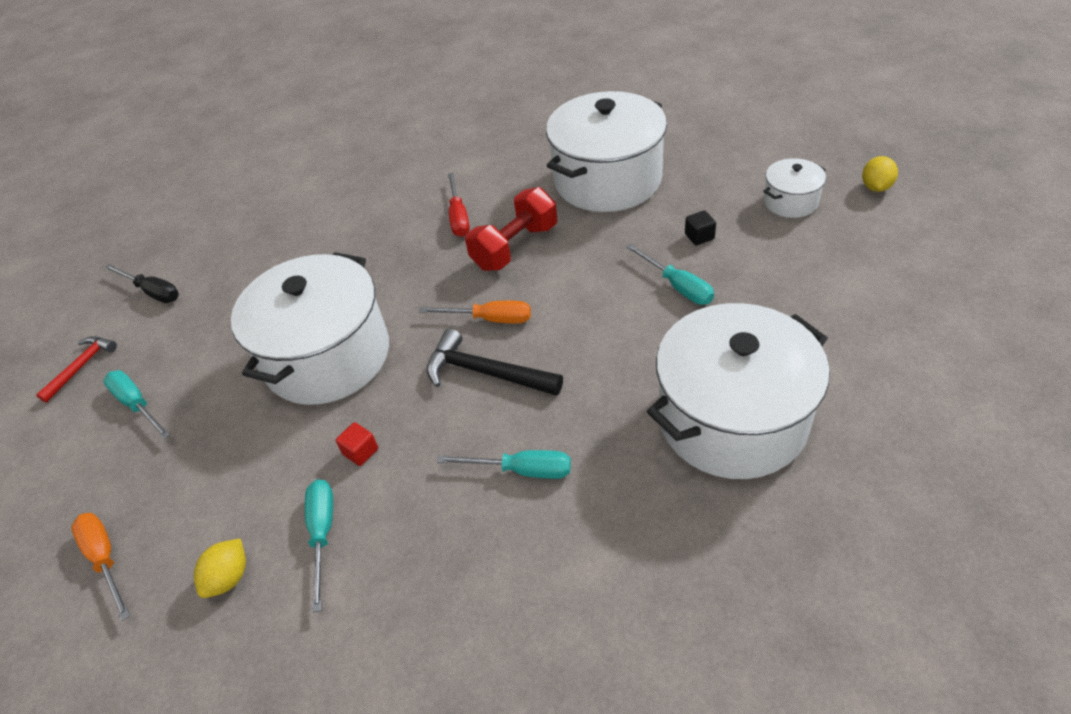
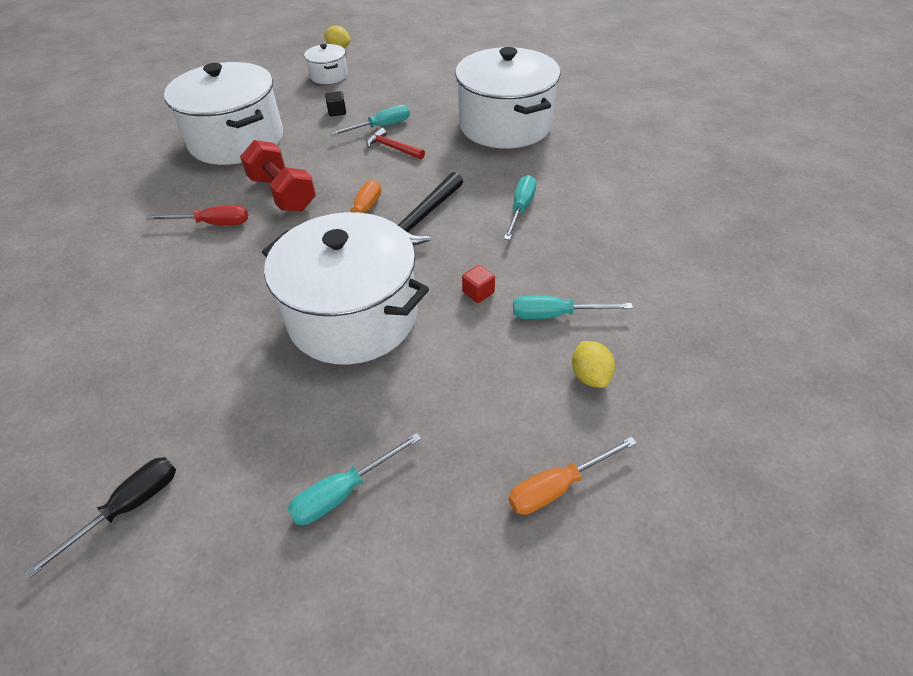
camera: 85 degrees left, 0 degrees up
(81, 367) = (235, 584): red hammer -> red hammer (392, 148)
(229, 577) = (590, 376): yellow lemon -> yellow lemon turned 45 degrees clockwise

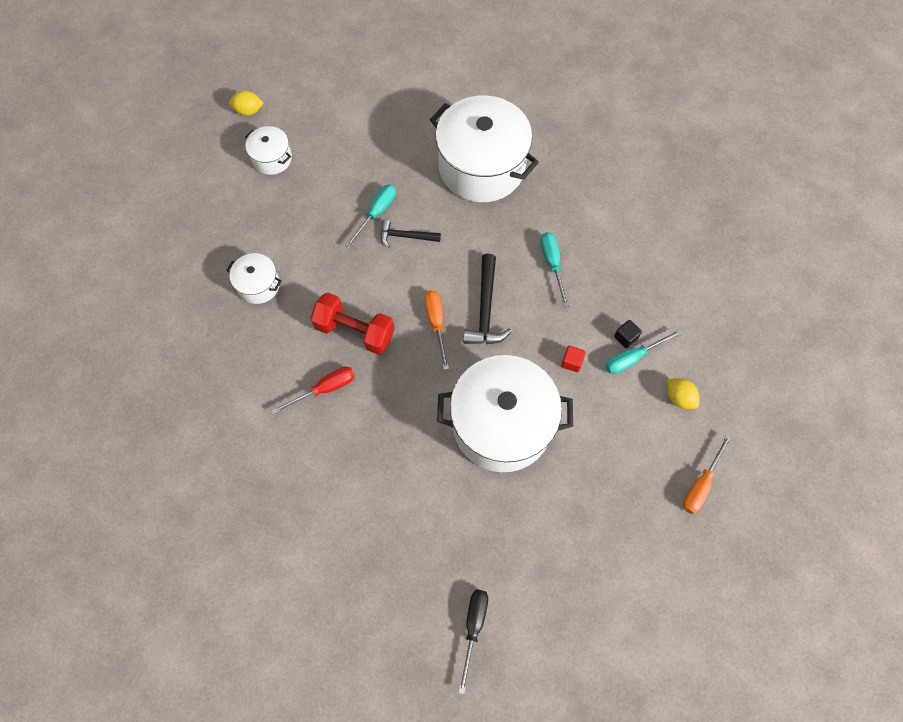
camera: 30 degrees left, 20 degrees up
(236, 140) = (258, 285): white pot -> white pot, size x0.46
(337, 112) = (321, 208): black cube -> black cube (625, 337)
(343, 492) = (588, 550): turquoise screwdriver -> none
(392, 148) = (406, 236): red hammer -> black hammer

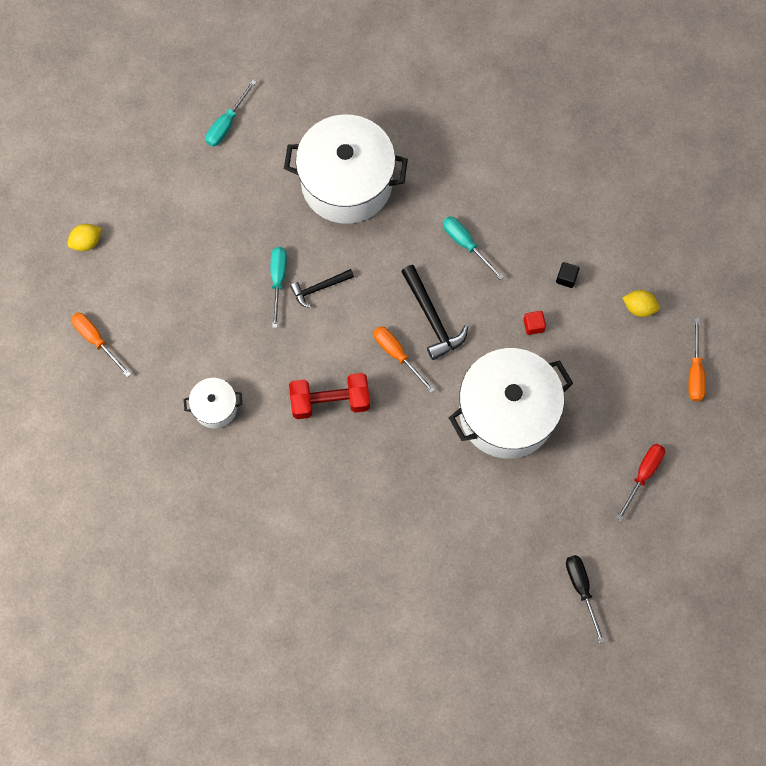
camera: 30 degrees left, 5 degrees up
(204, 185) = (96, 340): none -> orange screwdriver
(272, 158) = (143, 279): white pot -> none
(324, 389) = (337, 467): red screwdriver -> red screwdriver (643, 475)
(632, 358) = (582, 293): turquoise screwdriver -> turquoise screwdriver (227, 124)

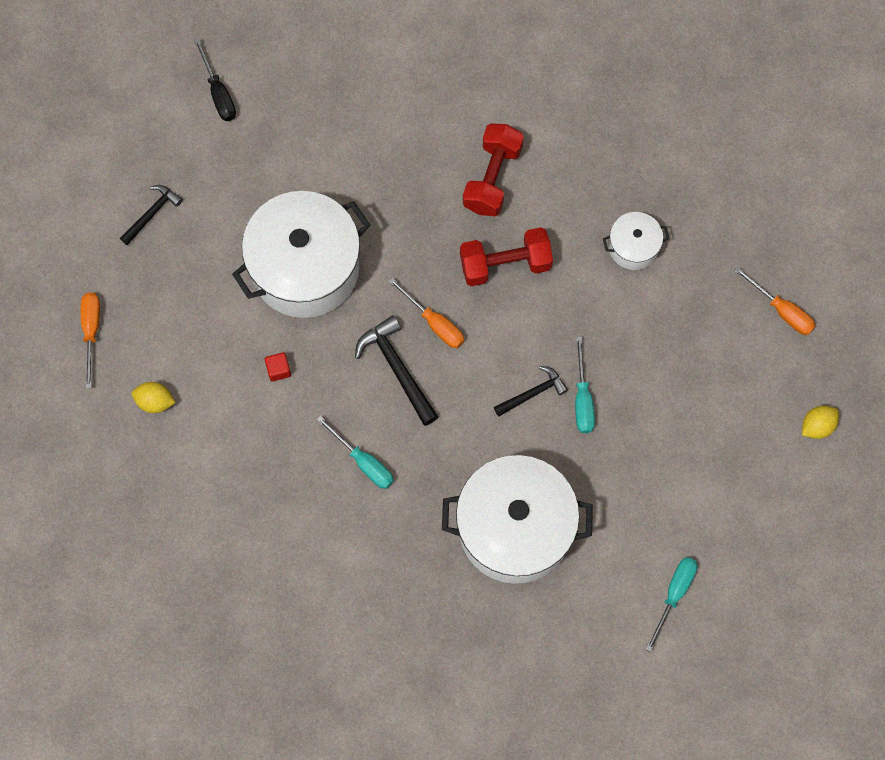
camera: 175 degrees right, 0 degrees up
(333, 482) = (492, 178): none -> red dumbbell
(566, 278) = (241, 430): black cube -> none
(643, 475) = (152, 213): red screwdriver -> black hammer

